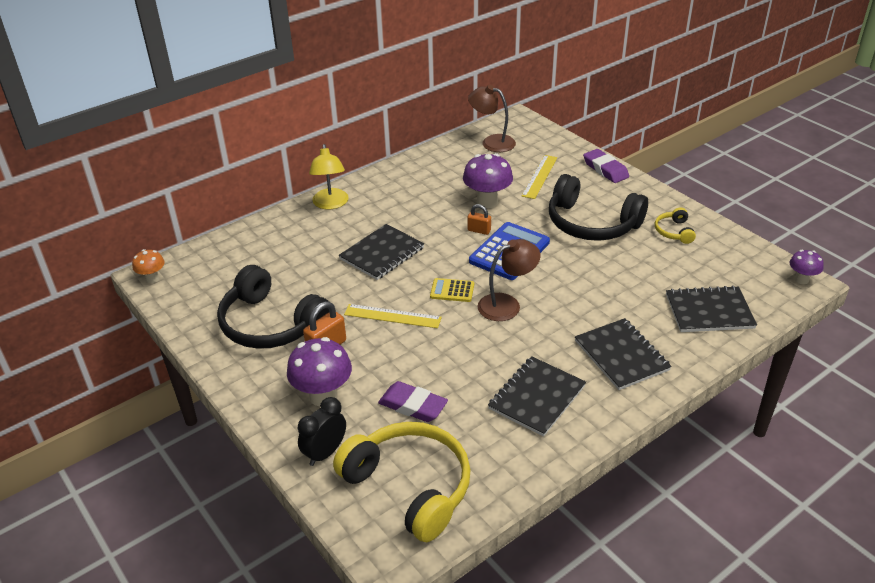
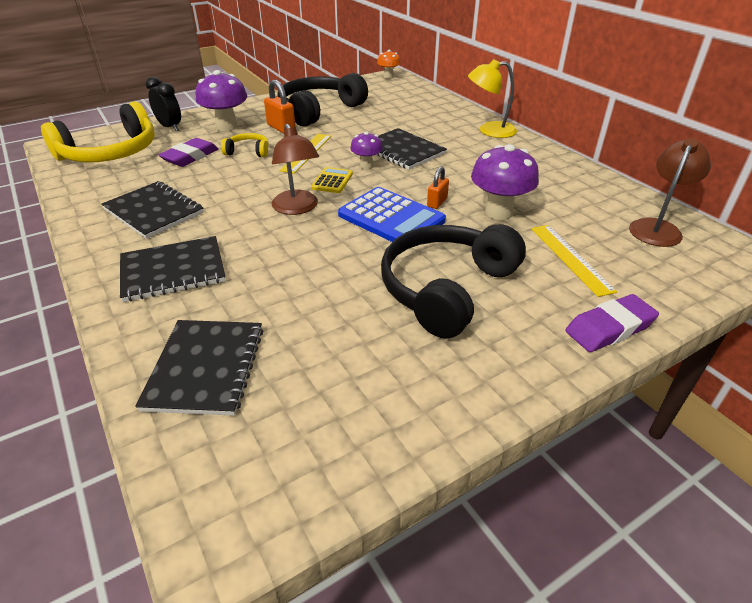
camera: 95 degrees right, 0 degrees up
(540, 176) = (570, 258): yellow ruler -> yellow ruler turned 45 degrees clockwise
(674, 231) = (417, 375): yellow headphones -> yellow headphones (248, 151)
(801, 280) = (224, 538): purple mushroom -> purple mushroom (366, 166)

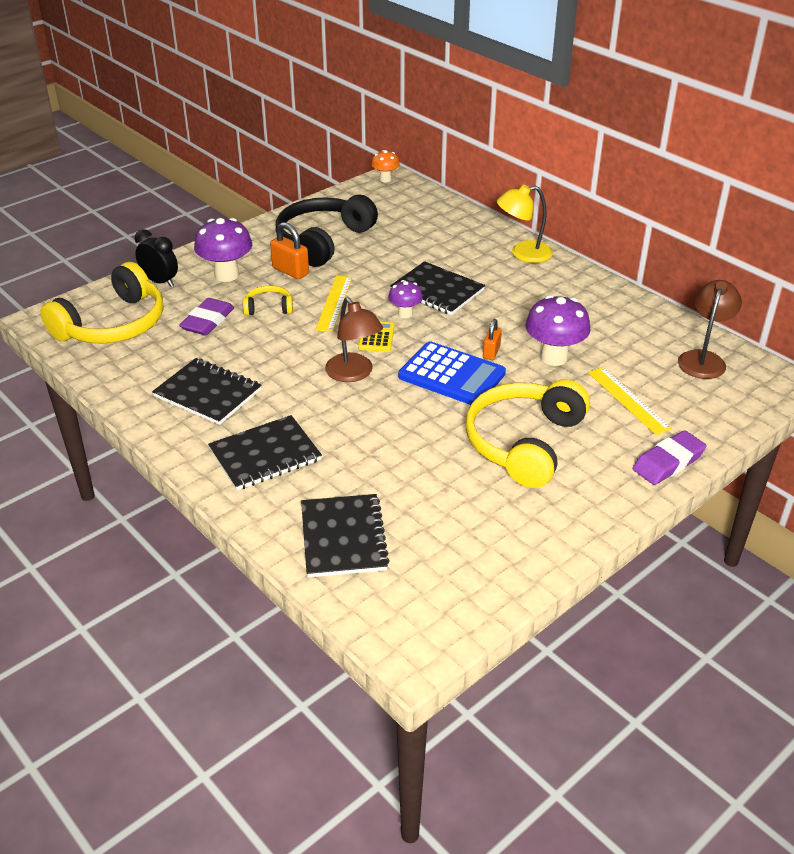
camera: 10 degrees left, 0 degrees up
(446, 288) = (524, 443): black headphones -> yellow headphones

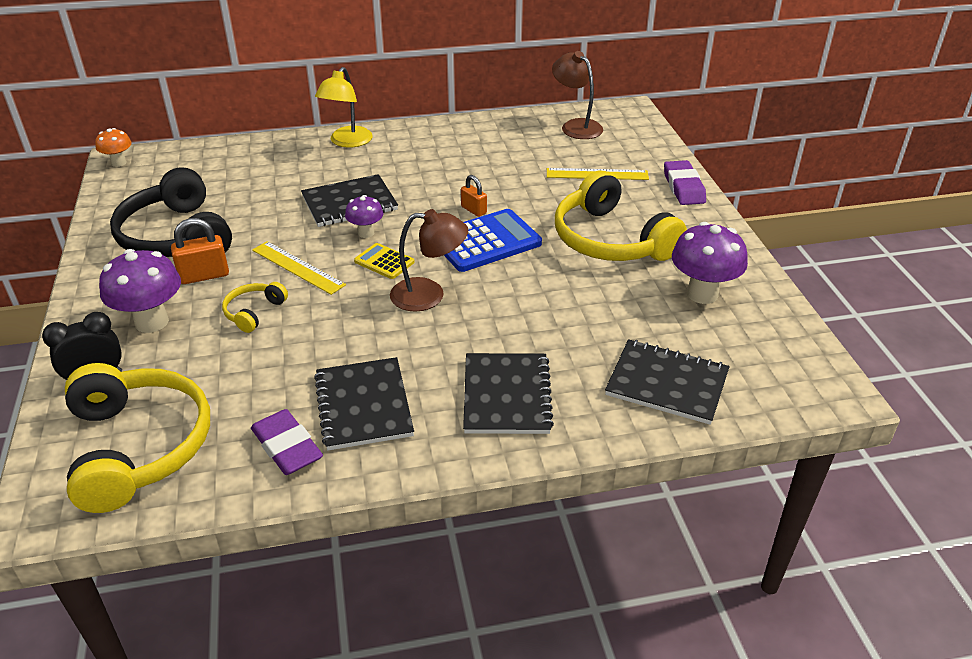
camera: 60 degrees left, 0 degrees up
(208, 321) = (226, 364): purple eraser -> purple eraser (287, 447)
(208, 393) = (363, 405): black notebook -> black notebook turned 75 degrees counterclockwise
(554, 357) = (511, 184): purple mushroom -> purple mushroom (702, 294)

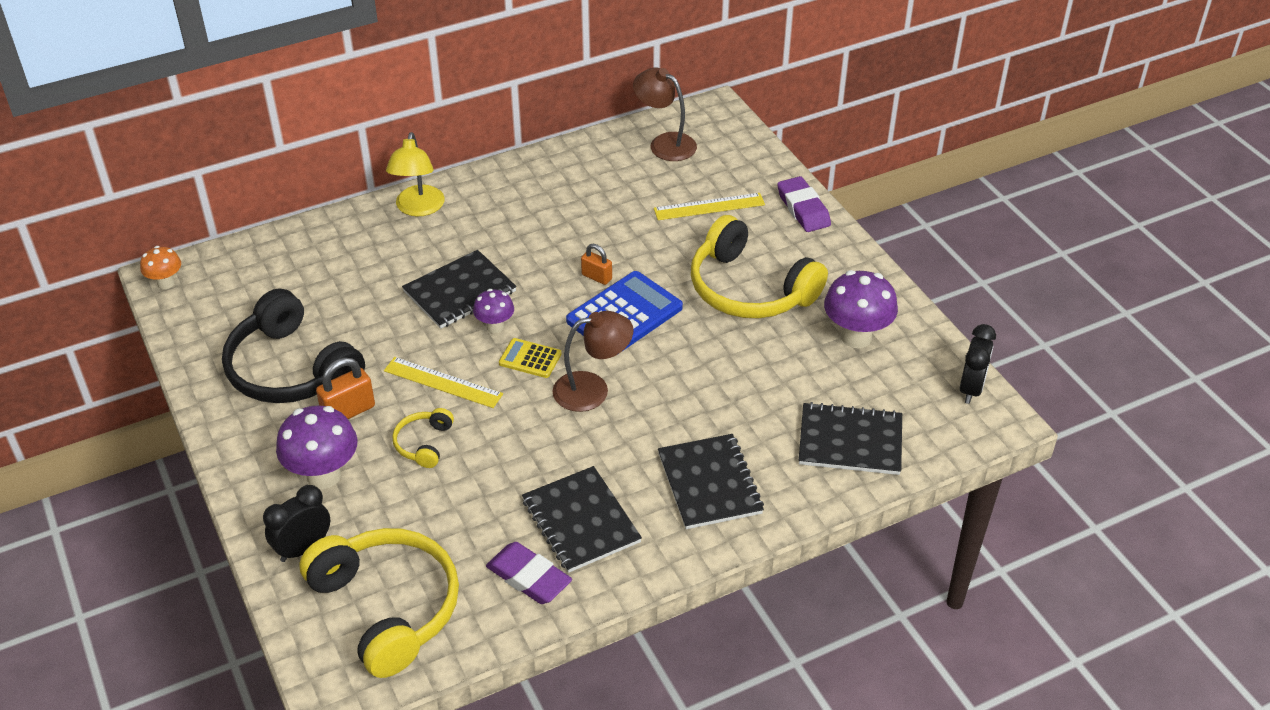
camera: 15 degrees left, 5 degrees up
(811, 358) = (971, 389): none -> black clock

